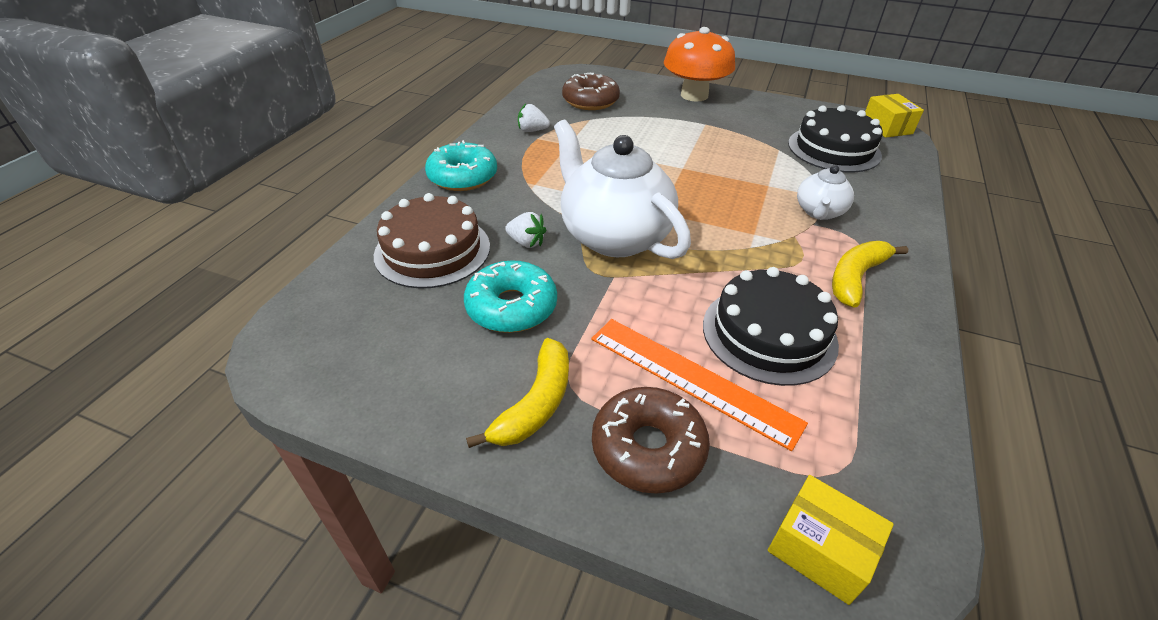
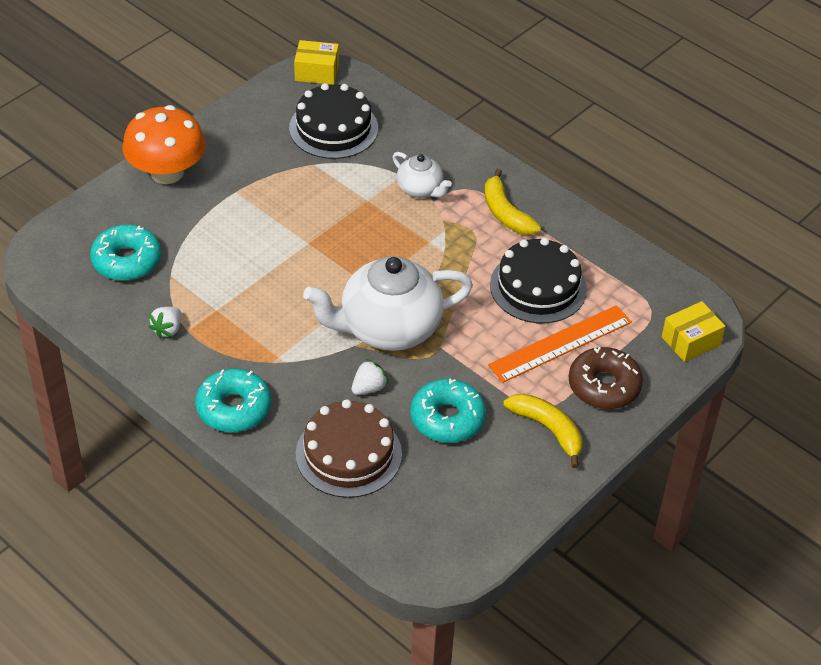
camera: 70 degrees left, 5 degrees up
(590, 101) = (126, 260): brown donut -> turquoise donut

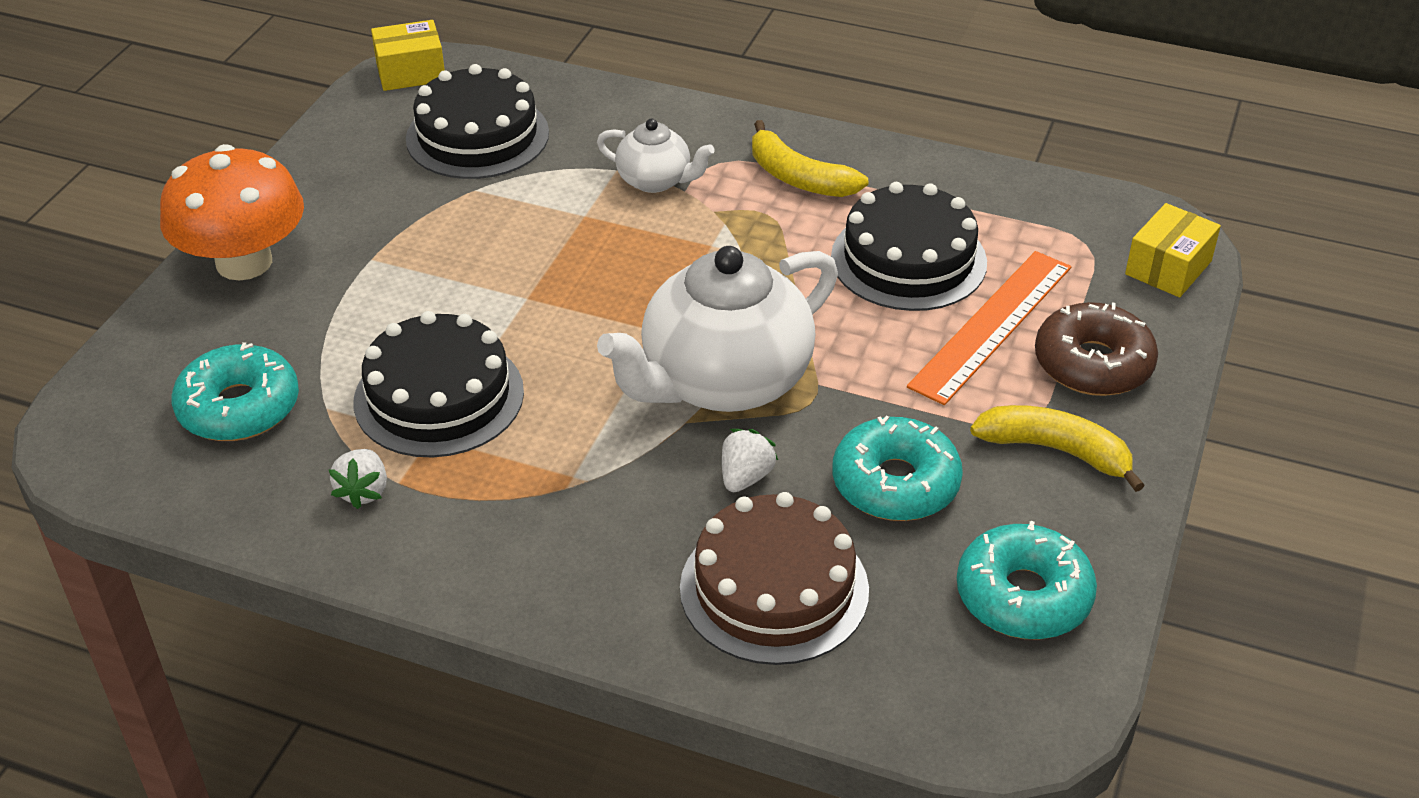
camera: 20 degrees left, 5 degrees down
(232, 288) = (439, 396): none -> black cake
(234, 408) = (542, 579): turquoise donut -> turquoise donut (1023, 596)

